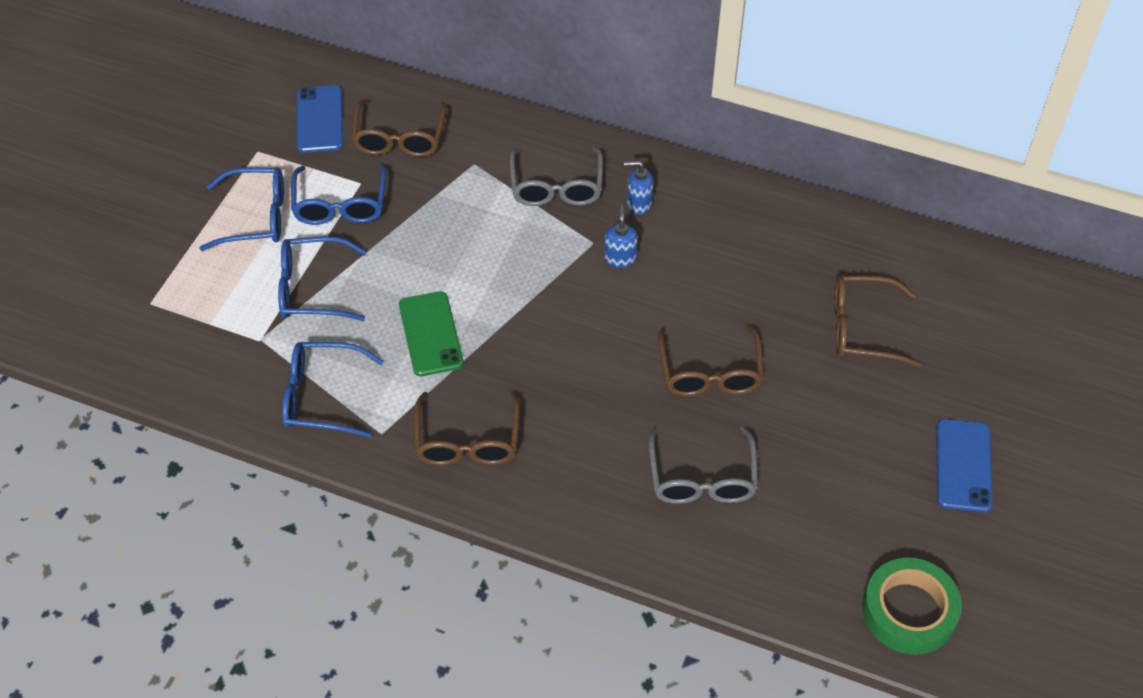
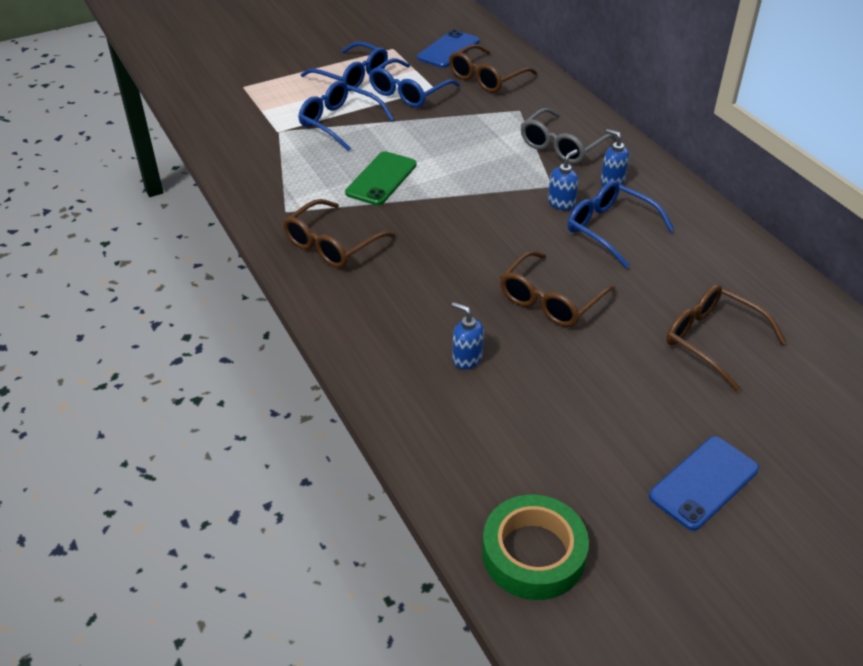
camera: 40 degrees right, 10 degrees down
(321, 397) = (275, 175): blue glasses -> blue glasses (609, 229)
(702, 478) = (467, 358): grey glasses -> blue soap dispenser

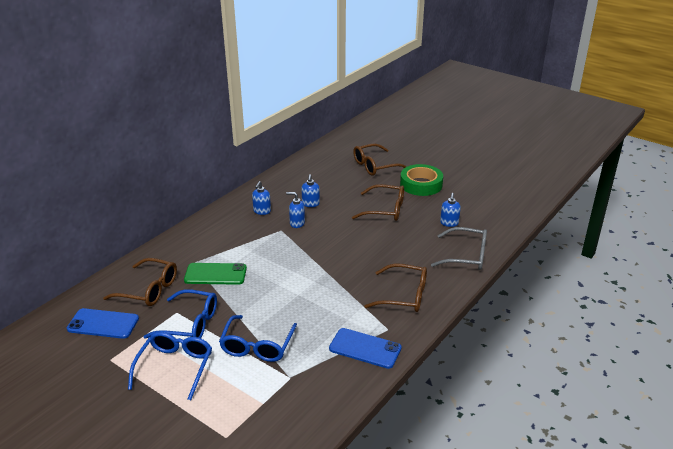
camera: 115 degrees left, 10 degrees down
(381, 179) = (319, 299): green phone -> green phone (215, 274)
(533, 553) = (530, 184): green tape -> green tape (421, 184)
(562, 146) = (232, 236): grey glasses -> grey glasses (466, 256)
(609, 229) = (310, 204): blue glasses -> blue soap dispenser
(704, 483) = (458, 158): blue phone -> blue phone (365, 348)
(712, 340) = (375, 166): brown glasses -> brown glasses turned 45 degrees clockwise

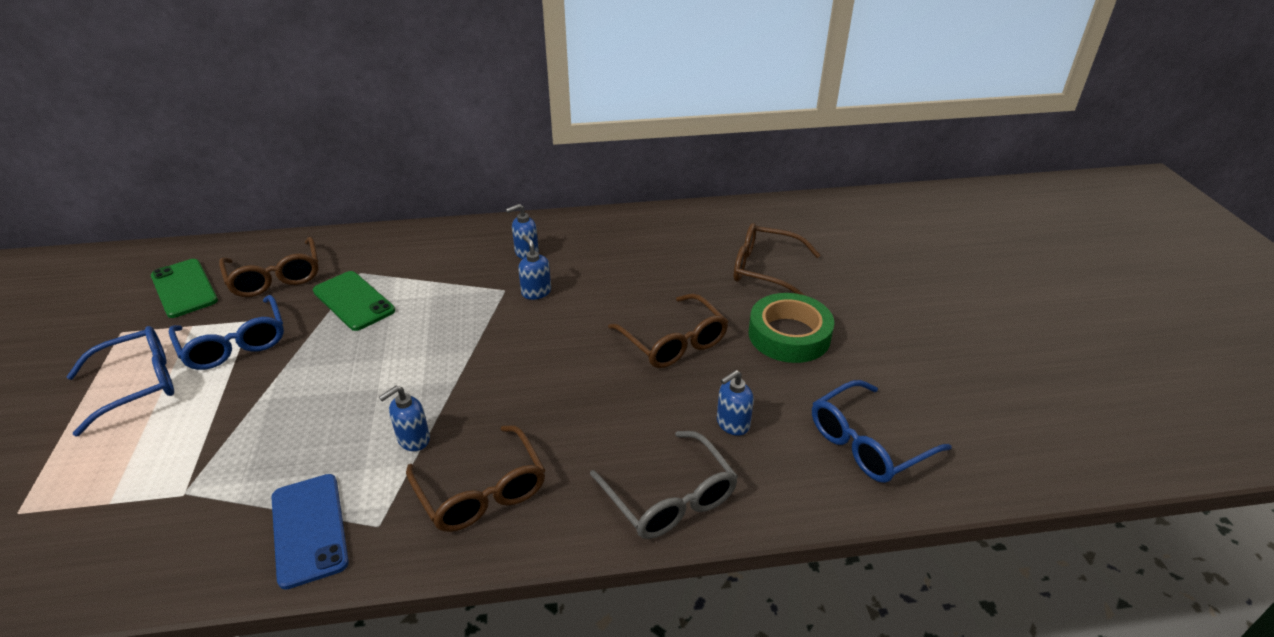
camera: 45 degrees right, 5 degrees up
(103, 324) = (184, 288): blue phone -> green phone
(257, 346) = (231, 423): blue glasses -> blue glasses (867, 443)
(310, 204) = (594, 276): blue soap dispenser -> blue soap dispenser (413, 439)

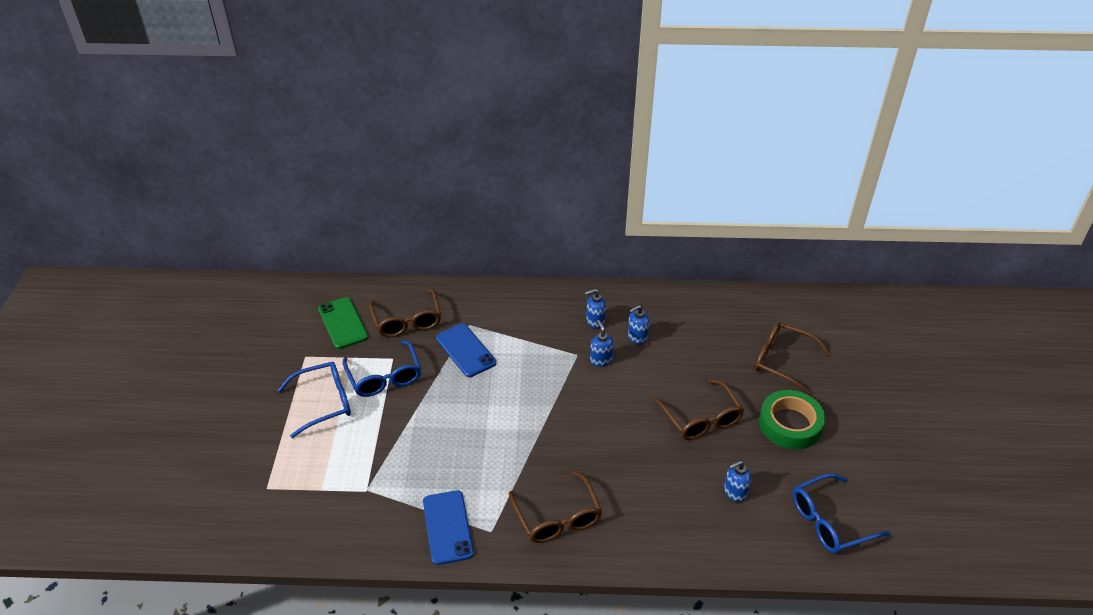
camera: 10 degrees right, 5 degrees up
(353, 301) = (465, 350): green phone -> blue phone
(413, 439) = (512, 472): blue soap dispenser -> blue soap dispenser (637, 337)
(670, 498) = (683, 541): grey glasses -> none

